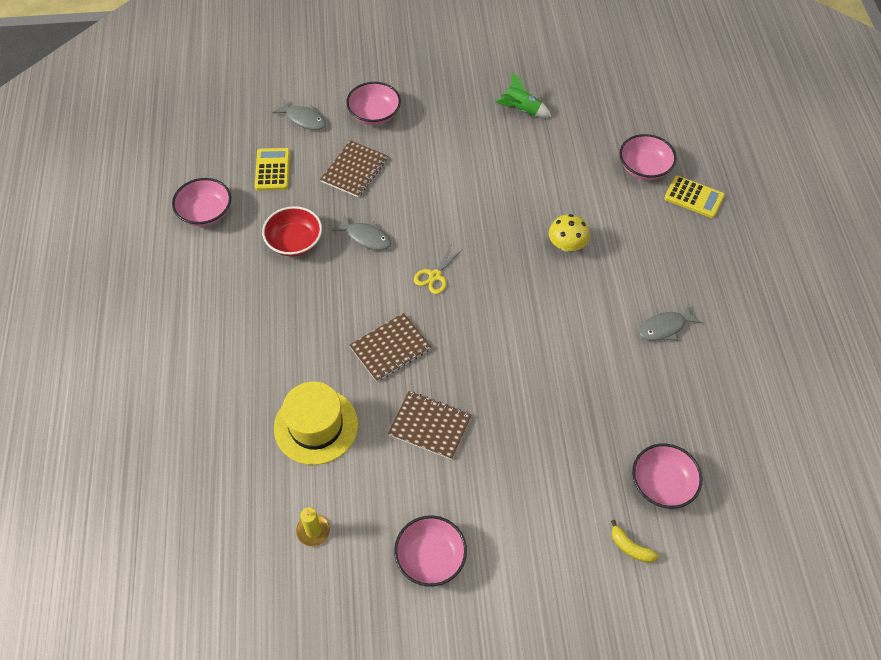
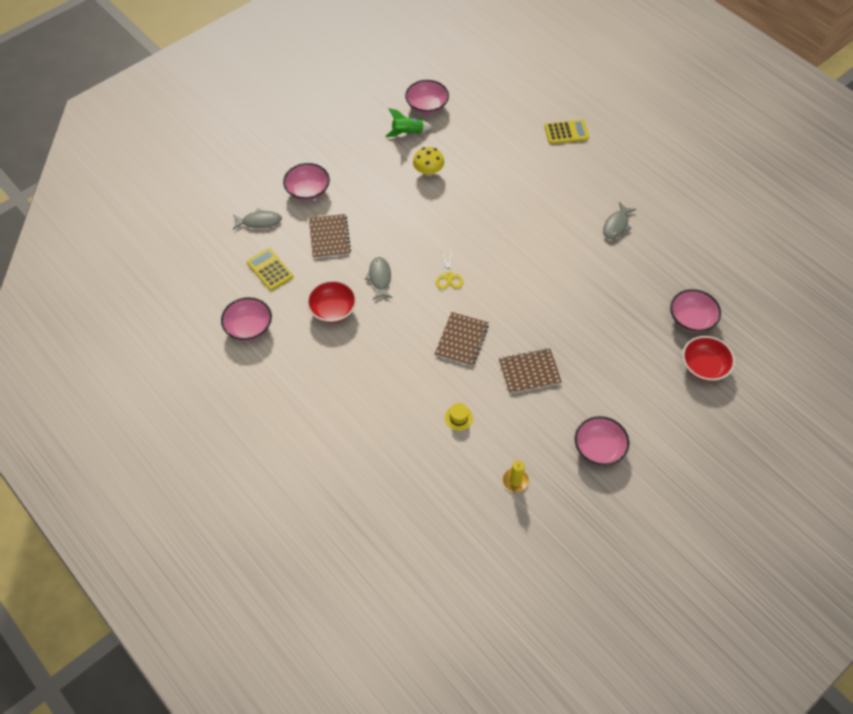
camera: 35 degrees left, 0 degrees up
(316, 426) = (458, 418): yellow hat -> yellow hat, size x0.42
(366, 237) = (380, 278): grey fish -> grey fish turned 90 degrees counterclockwise
(566, 245) = (515, 207): yellow mushroom -> yellow mushroom (428, 171)
(630, 547) = (704, 366): yellow banana -> red bowl
(644, 168) = (520, 130): pink bowl -> pink bowl (427, 106)

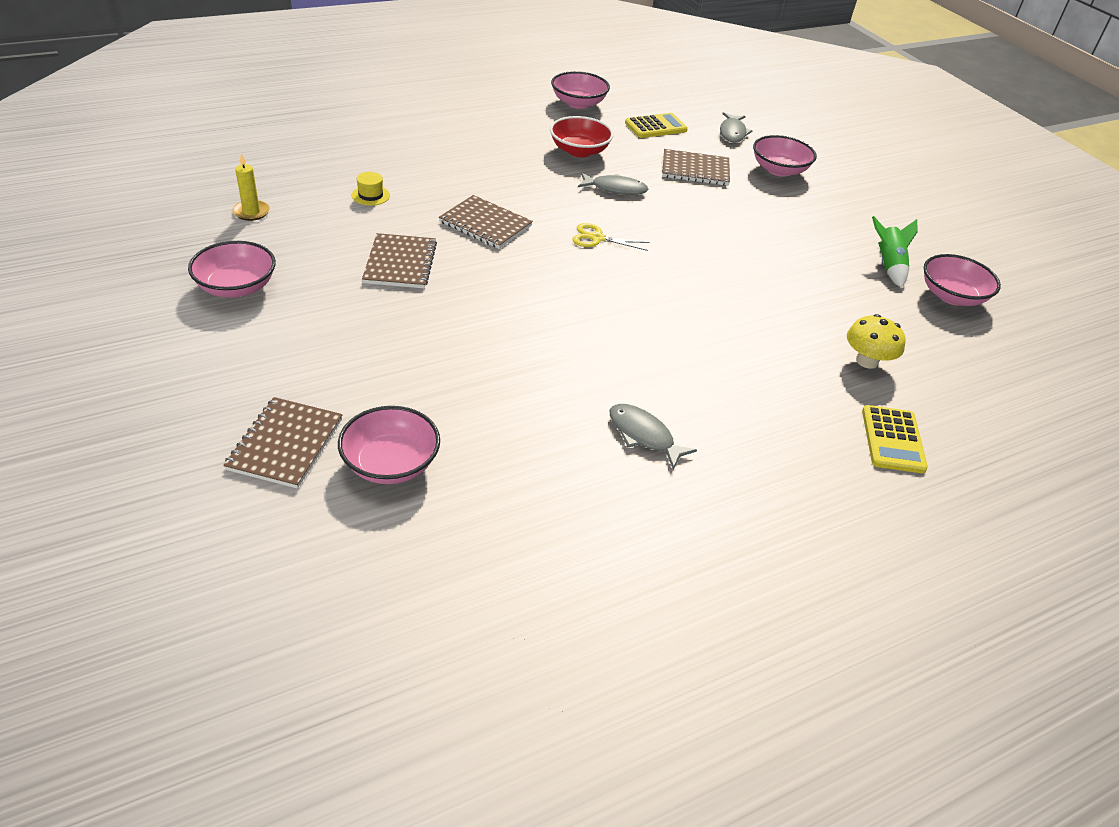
camera: 100 degrees right, 15 degrees down
(428, 171) = (804, 266): yellow mushroom -> yellow mushroom (867, 361)
(704, 366) = (285, 444): red bowl -> brown notebook

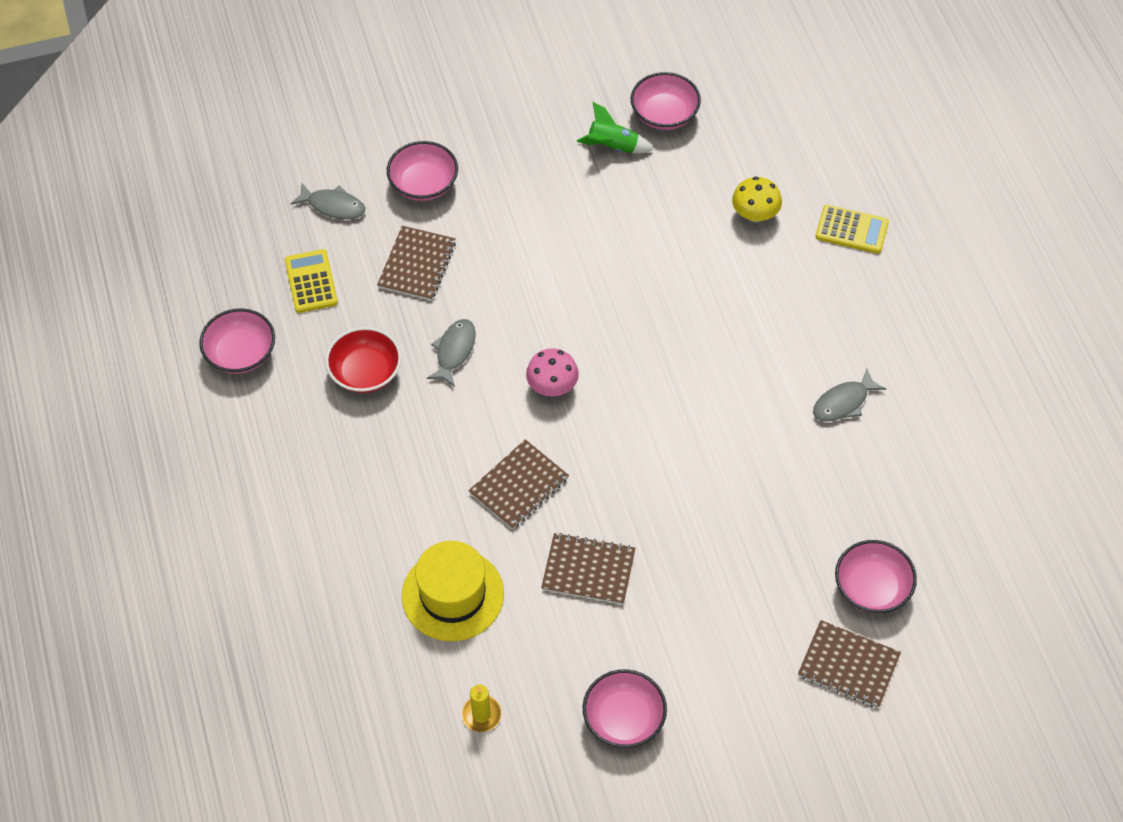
camera: 75 degrees left, 15 degrees up
(370, 195) = (453, 595): yellow hat -> yellow hat, size x2.37
(597, 238) = (552, 386): yellow scissors -> pink mushroom

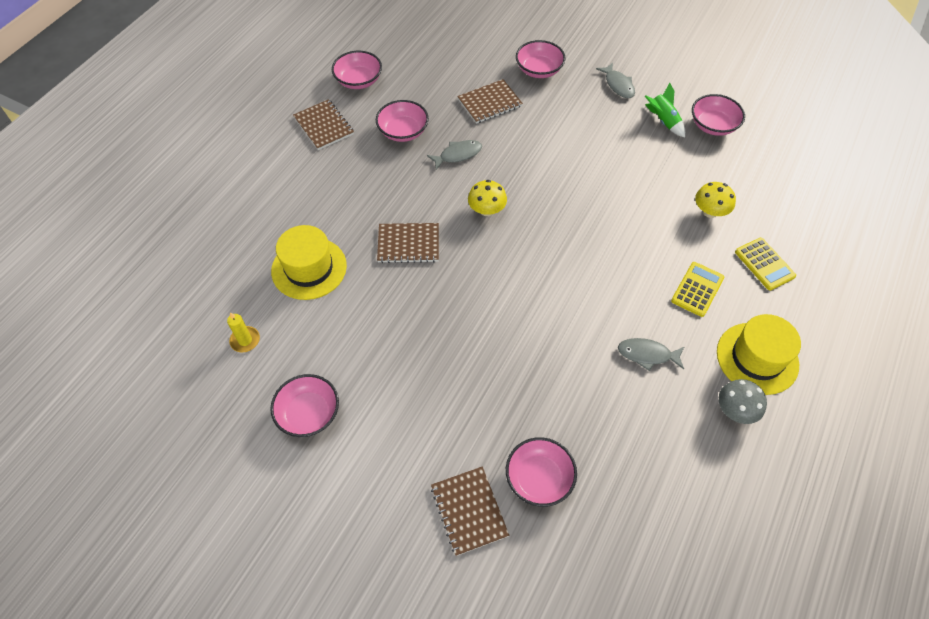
camera: 45 degrees right, 0 degrees up
(311, 282) = (430, 74): yellow calculator -> yellow calculator (697, 289)
(333, 206) = (482, 49): grey fish -> grey fish (618, 85)
(365, 372) = (403, 131): red bowl -> pink bowl
(552, 386) = (486, 210): pink mushroom -> yellow mushroom
(588, 570) = (390, 317): brown notebook -> brown notebook (323, 126)
(930, 327) = (757, 358): none -> yellow hat
(958, 389) = (735, 410): none -> grey mushroom

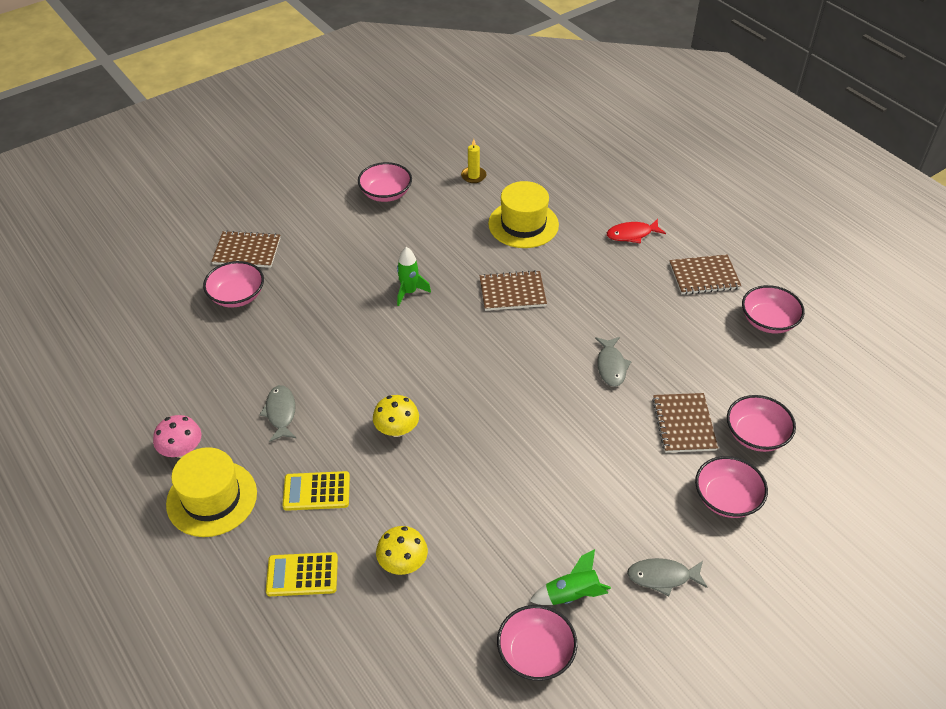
camera: 115 degrees right, 10 degrees down
(289, 184) = (632, 234): none -> red fish
(403, 131) = (668, 333): pink bowl -> pink bowl (756, 435)
(408, 244) = (512, 292): brown notebook -> brown notebook turned 60 degrees clockwise
(449, 323) = (409, 292): none -> green rocket
(486, 210) = (521, 362): yellow mushroom -> yellow mushroom (397, 429)
(647, 354) = (281, 413): grey fish -> grey fish turned 45 degrees counterclockwise
(697, 289) = (316, 491): yellow calculator -> yellow calculator turned 120 degrees clockwise
(735, 410) = (182, 450): grey mushroom -> pink mushroom

